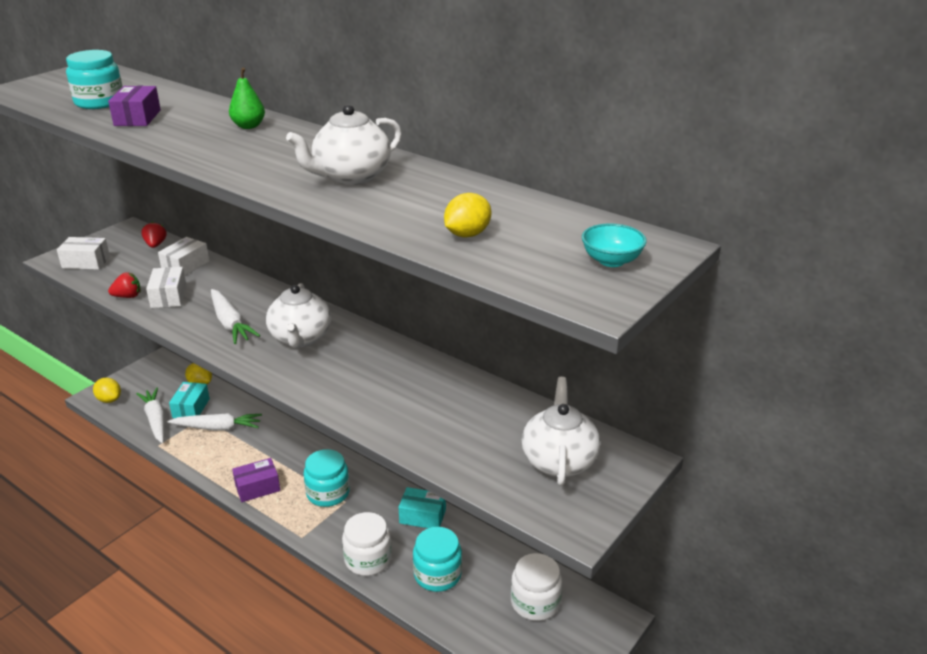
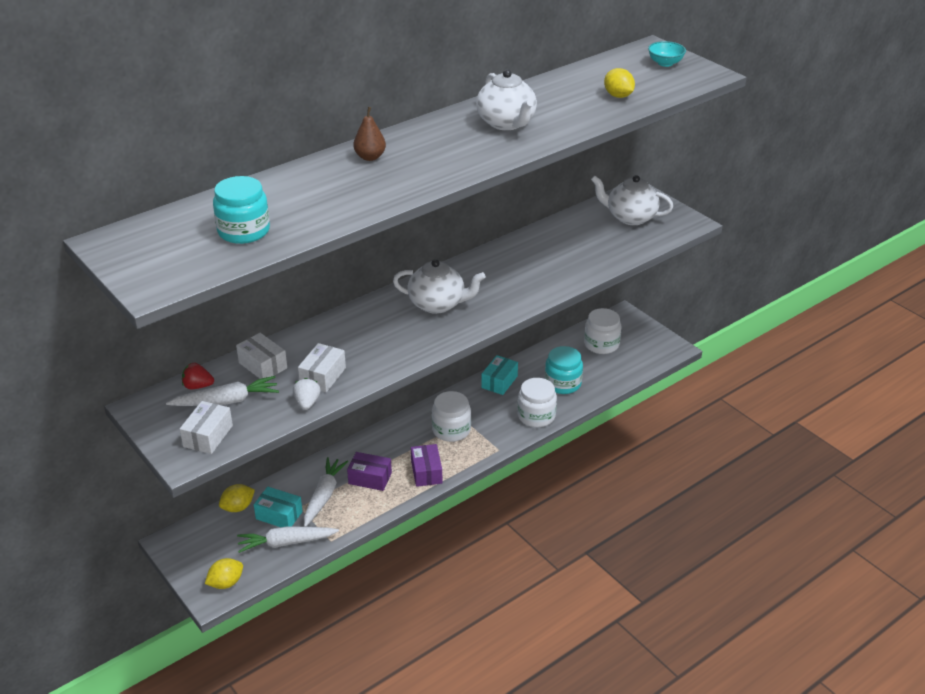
camera: 75 degrees left, 5 degrees up
(128, 296) = (307, 403): red strawberry -> white strawberry
(137, 118) = (310, 209): purple box -> purple box (370, 478)
(169, 296) = (323, 376): white box -> white box turned 75 degrees counterclockwise
(230, 323) = (394, 340): white carrot -> white carrot (227, 401)
(248, 126) = (370, 157): green pear -> brown pear
(328, 493) = (451, 430): turquoise jar -> white jar

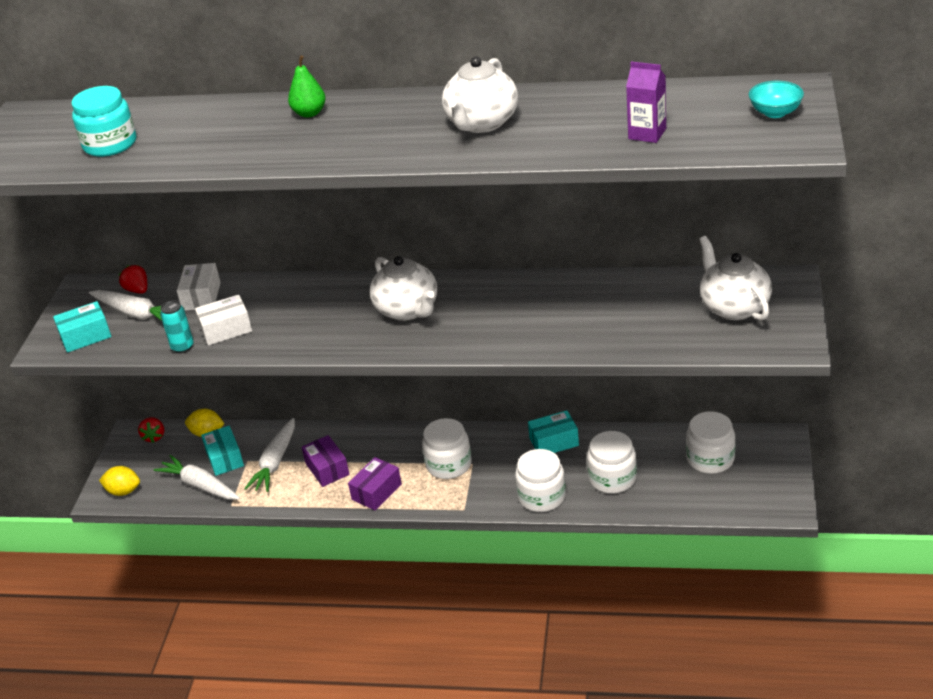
camera: 50 degrees right, 0 degrees up
(194, 534) = (154, 437): none -> red strawberry
(208, 436) = (85, 336): white box -> turquoise box
(307, 403) = (182, 347): white strawberry -> turquoise can
(324, 496) = (275, 462): white carrot -> white carrot turned 135 degrees clockwise
(370, 157) = (309, 113): brown pear -> green pear
(563, 383) = (612, 478): turquoise jar -> white jar
(618, 96) = (647, 134): yellow lemon -> purple carton

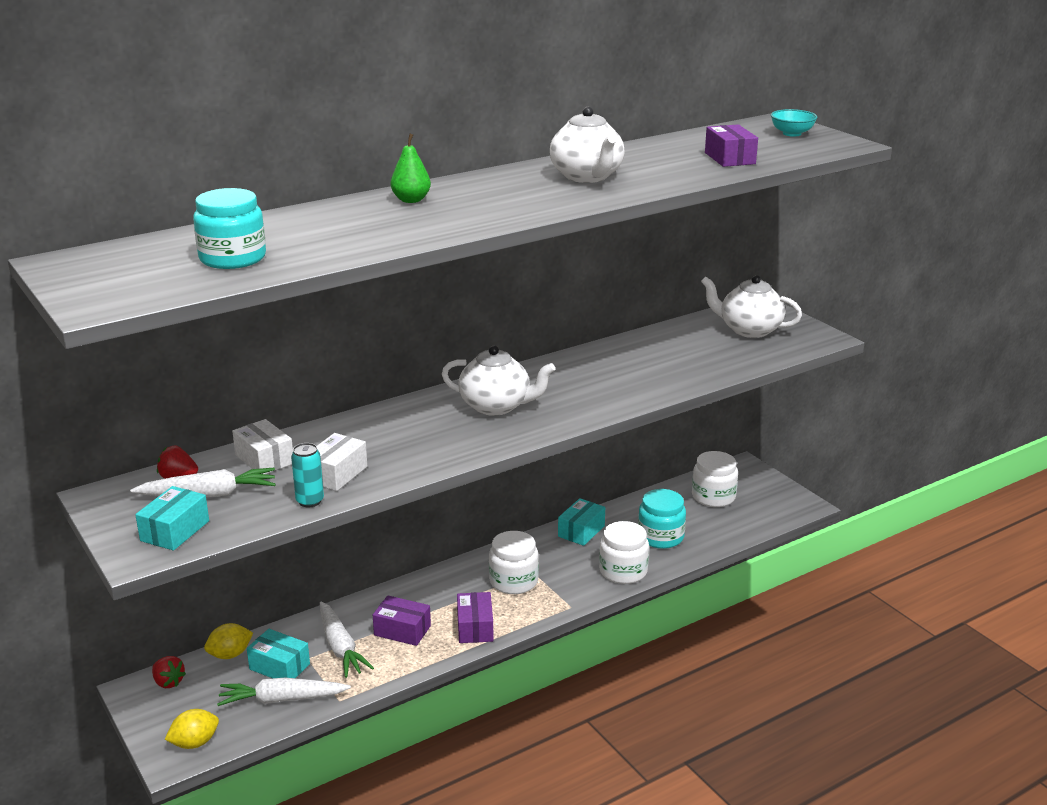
camera: 45 degrees left, 10 degrees down
(612, 478) = (660, 537): white jar -> turquoise jar
(647, 134) = (729, 158): purple carton -> purple box

